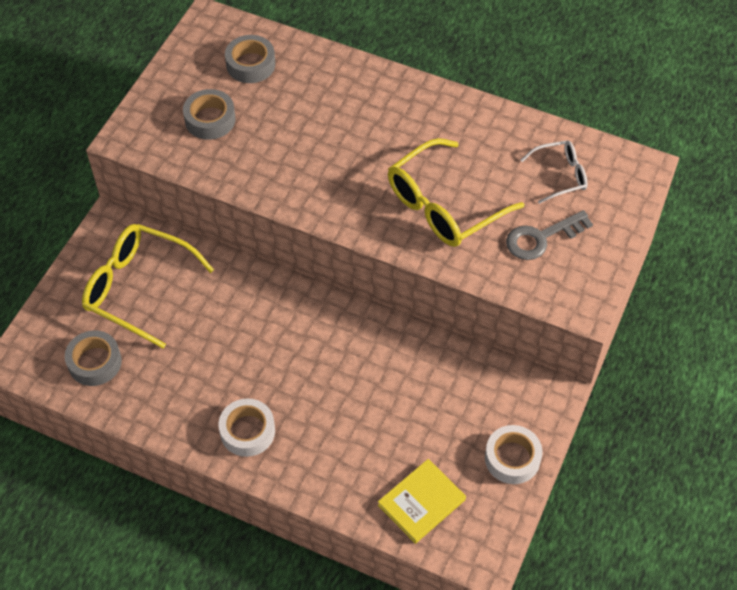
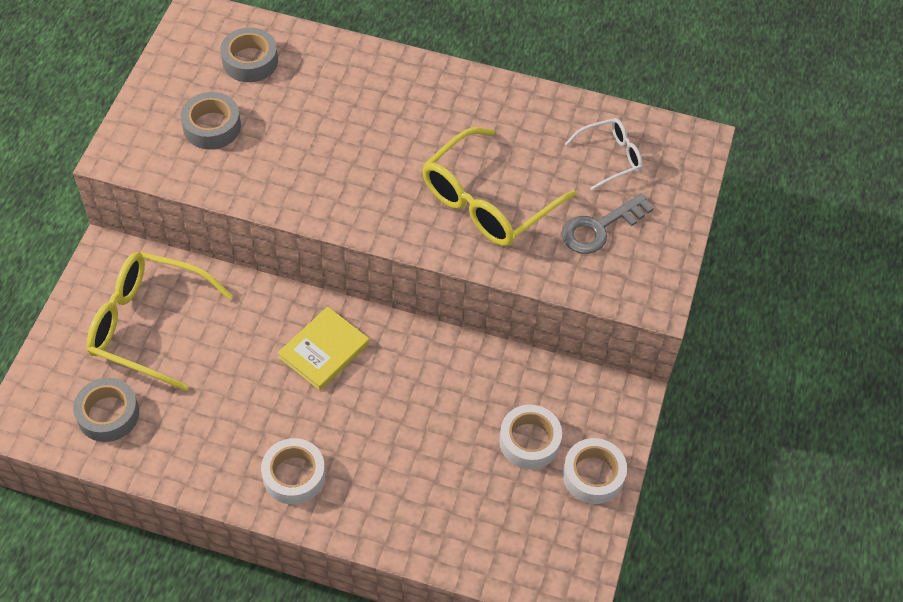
camera: 10 degrees left, 0 degrees up
(421, 502) = (500, 535): yellow book -> yellow book (324, 350)
(459, 422) = (529, 441): none -> white tape

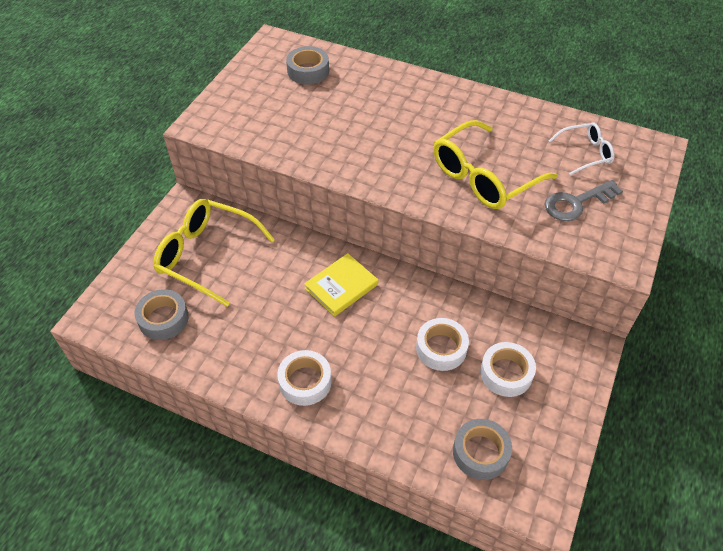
camera: 10 degrees right, 5 degrees down
(212, 126) = (273, 111): grey tape -> grey tape (480, 452)
(593, 475) = (560, 407): white tape -> white tape (441, 348)

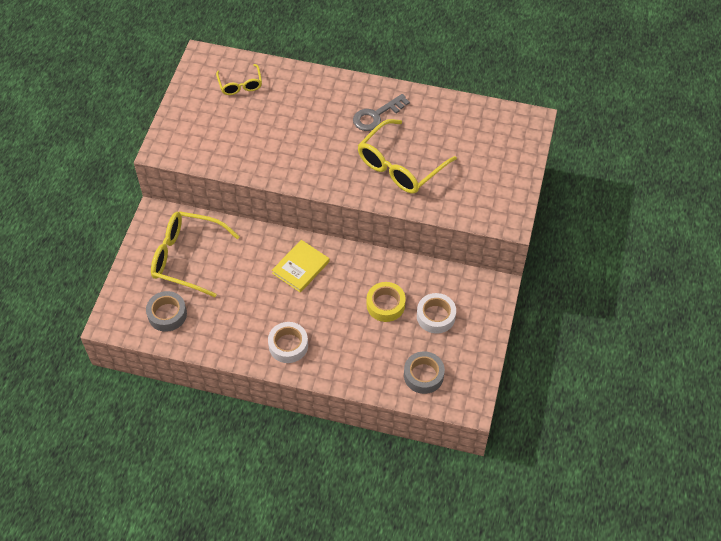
camera: 10 degrees left, 5 degrees up
(308, 71) = (240, 84): grey tape -> yellow glasses
(441, 348) = (385, 305): white tape -> yellow tape
(576, 203) = (472, 179): grey key -> grey key (376, 115)
(585, 153) = (477, 134): white glasses -> none

